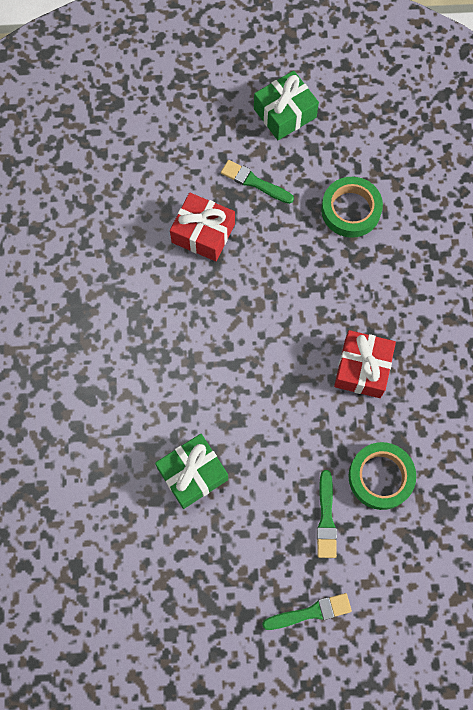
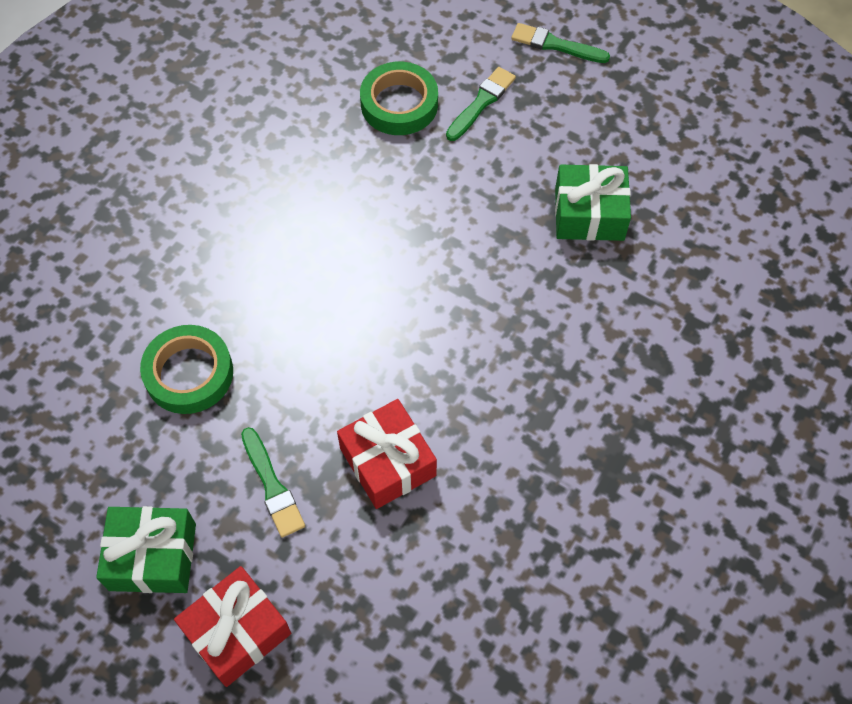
camera: 145 degrees left, 10 degrees down
(362, 368) = (331, 203): red gift -> red gift (237, 631)

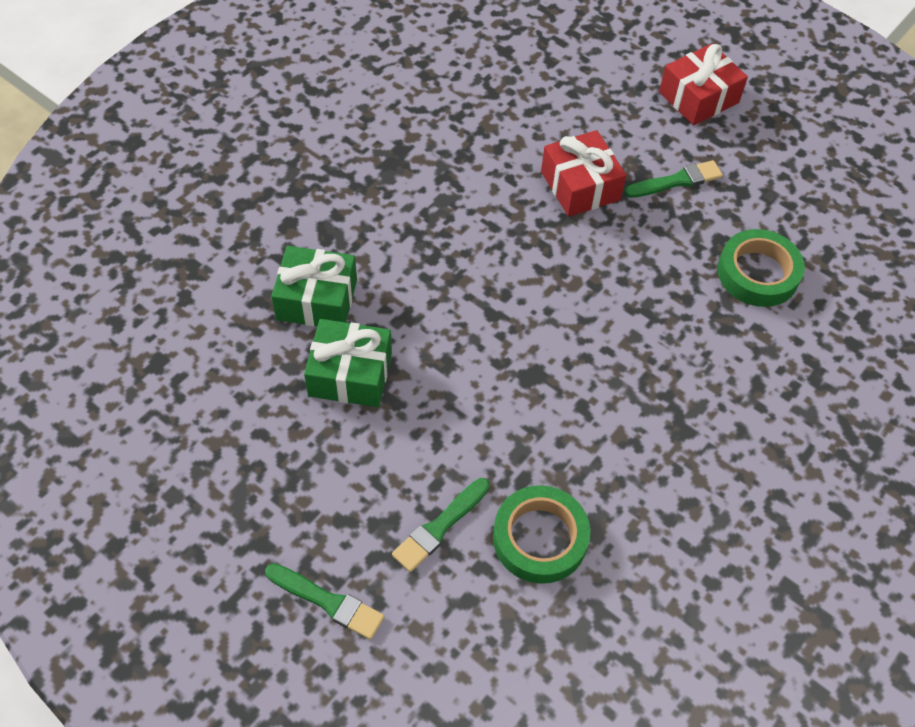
camera: 175 degrees left, 5 degrees down
(153, 556) = (769, 147): green gift -> green gift (317, 300)
(272, 486) = (677, 181): green brush -> green brush turned 90 degrees clockwise

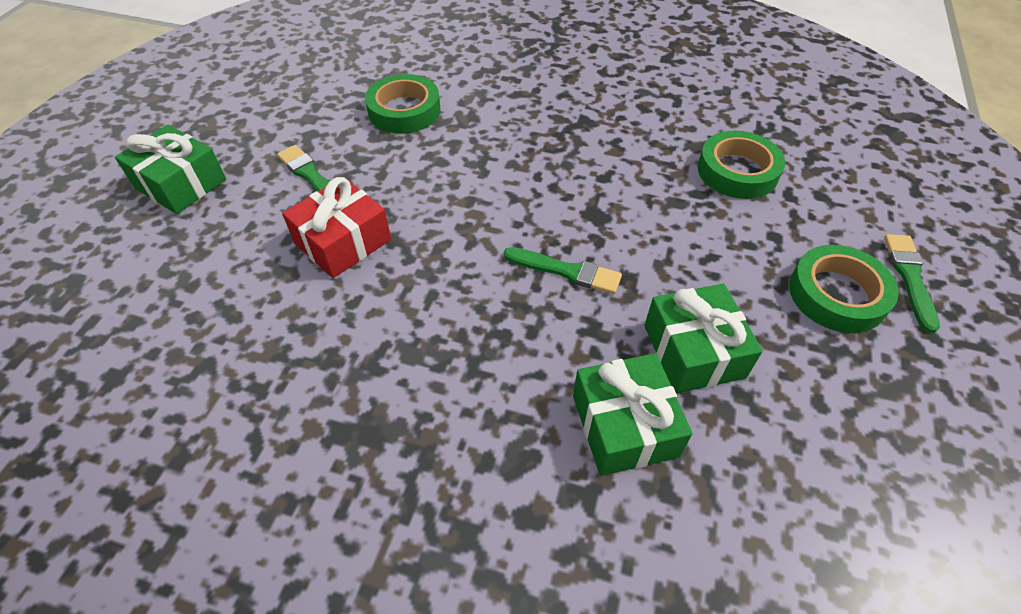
camera: 110 degrees left, 5 degrees down
(344, 520) = (837, 294): none -> green tape
(440, 527) = (782, 229): green brush -> green brush (566, 271)
(698, 97) = (181, 184): red gift -> green gift

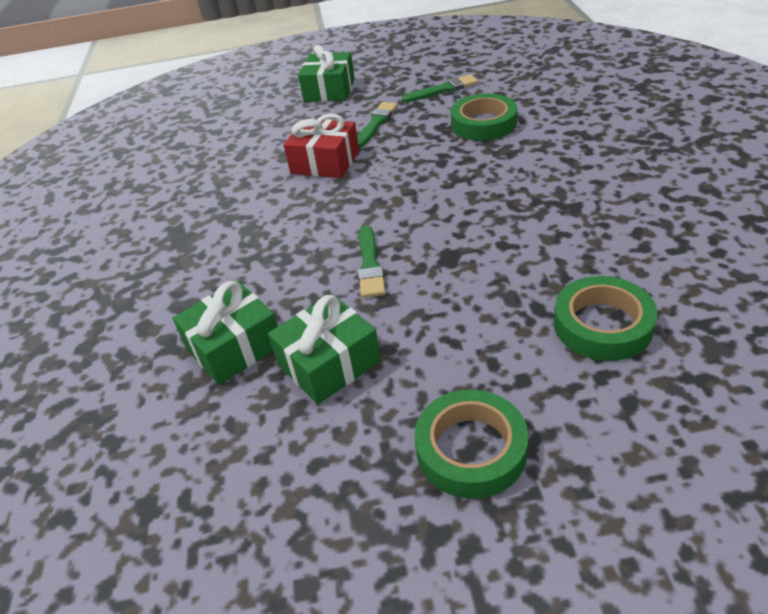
camera: 70 degrees right, 10 degrees down
(909, 277) = (550, 513): green brush -> green brush (443, 89)

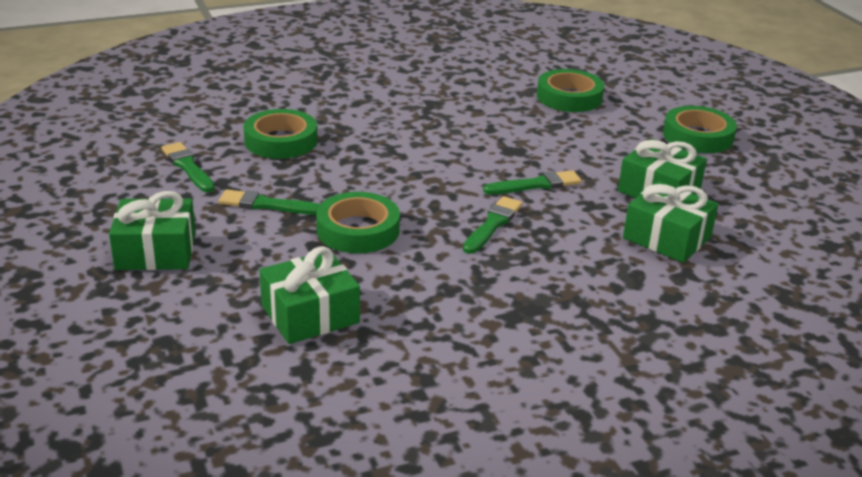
camera: 110 degrees left, 10 degrees down
(230, 145) = (310, 314): none -> green gift
(307, 230) = (493, 224): none -> green brush
(325, 162) = (358, 230): red gift -> green tape

